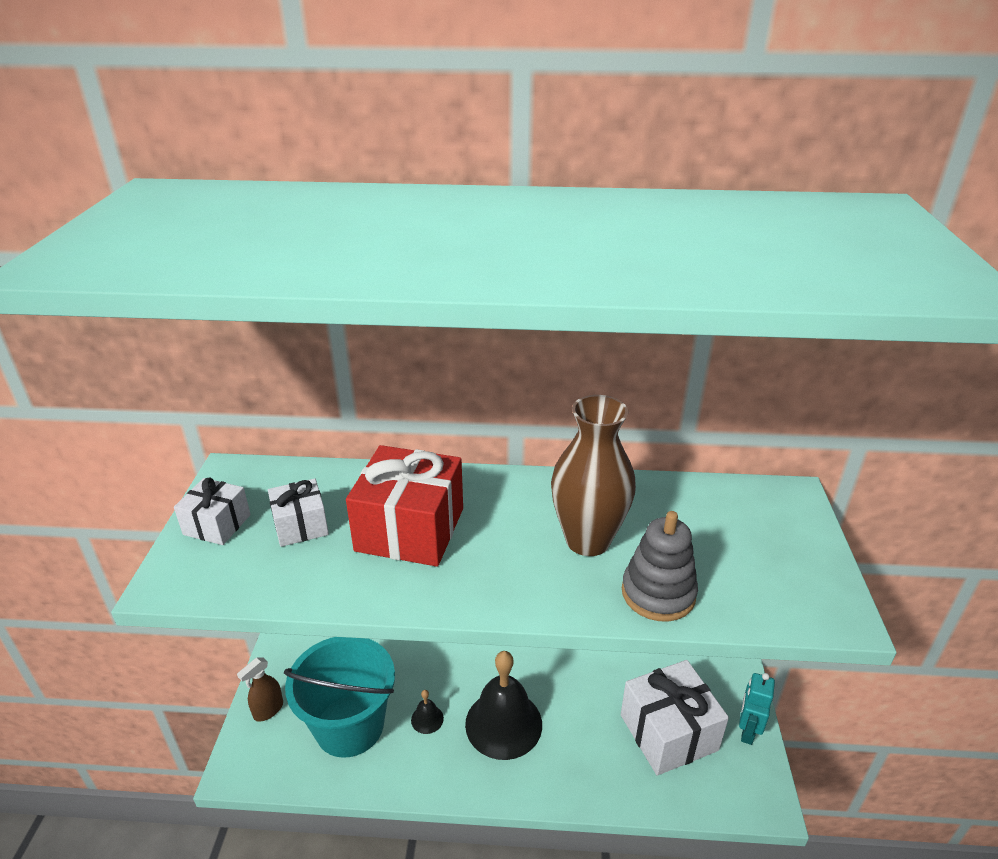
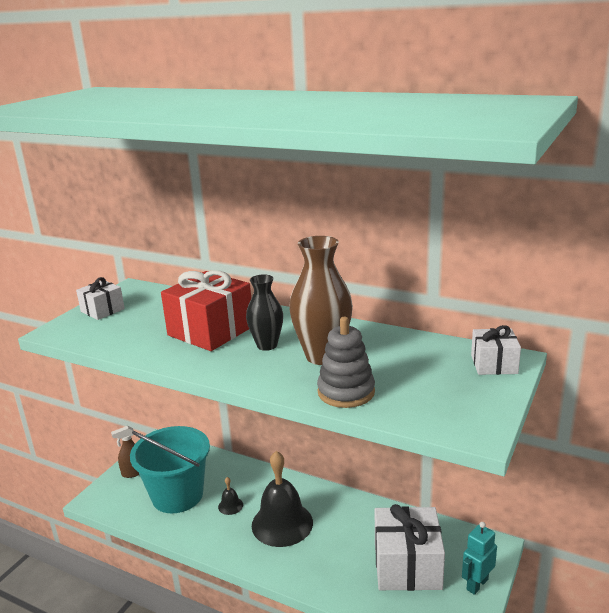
camera: 25 degrees right, 10 degrees down
(301, 525) = (148, 318): white gift -> white gift (494, 364)
(504, 538) = (267, 345): none -> black vase

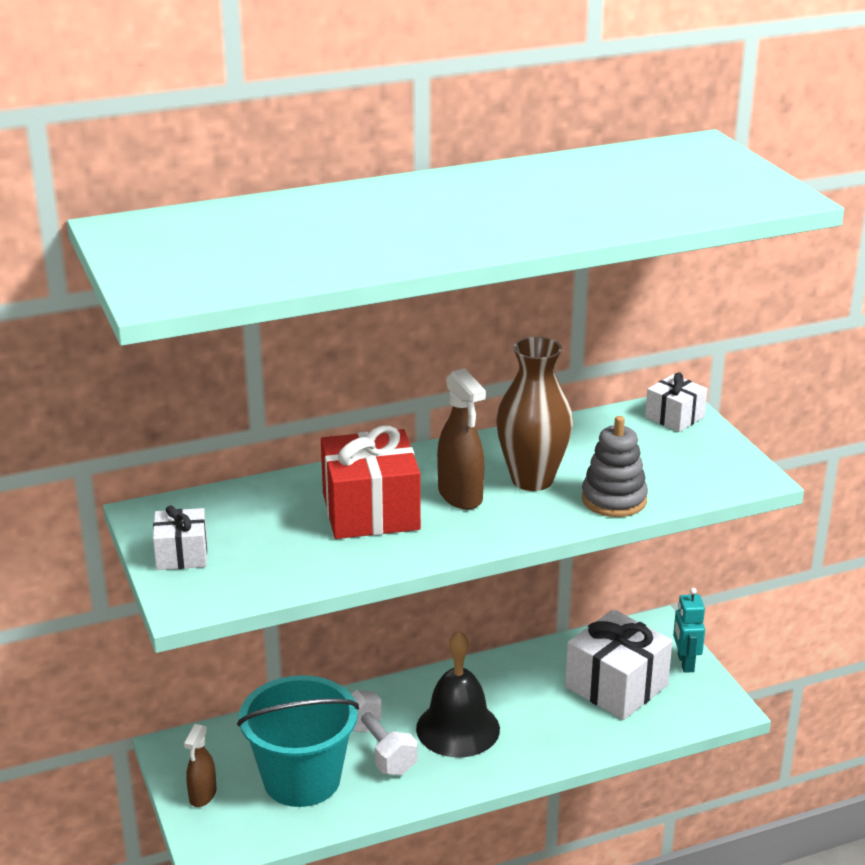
camera: 50 degrees left, 5 degrees up
(230, 505) = (378, 749): black bell -> white dumbbell
(267, 345) = (460, 496): black vase -> brown spray bottle

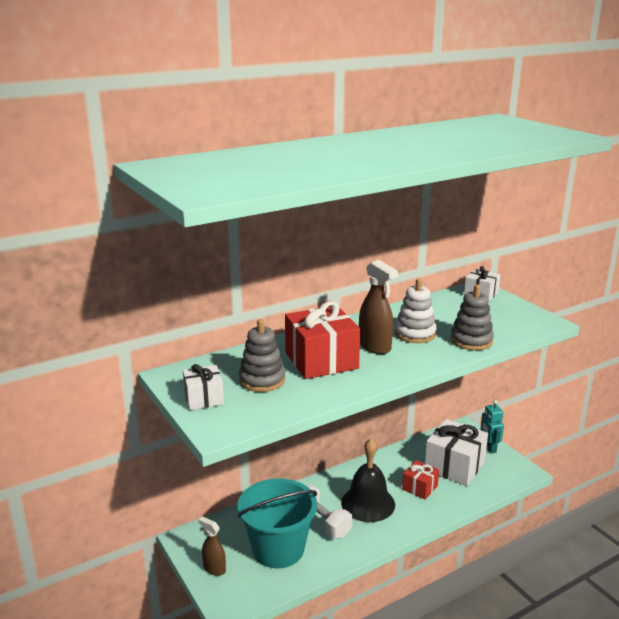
camera: 10 degrees left, 5 degrees down
(202, 795) = (214, 568): brown spray bottle -> brown spray bottle turned 120 degrees clockwise
(273, 534) = (262, 380): none -> grey stacking toy
(532, 479) = (415, 334): brown vase -> white stacking toy
(547, 714) = (419, 487): none -> red gift

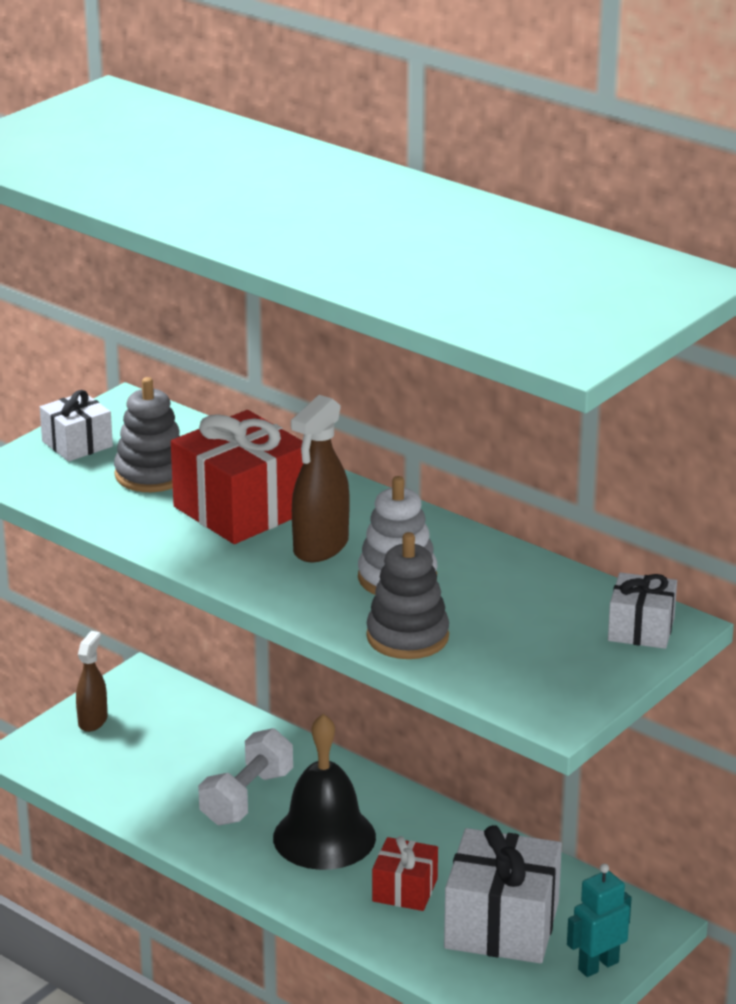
camera: 70 degrees right, 5 degrees up
(278, 549) = (162, 768): turquoise bucket -> none

